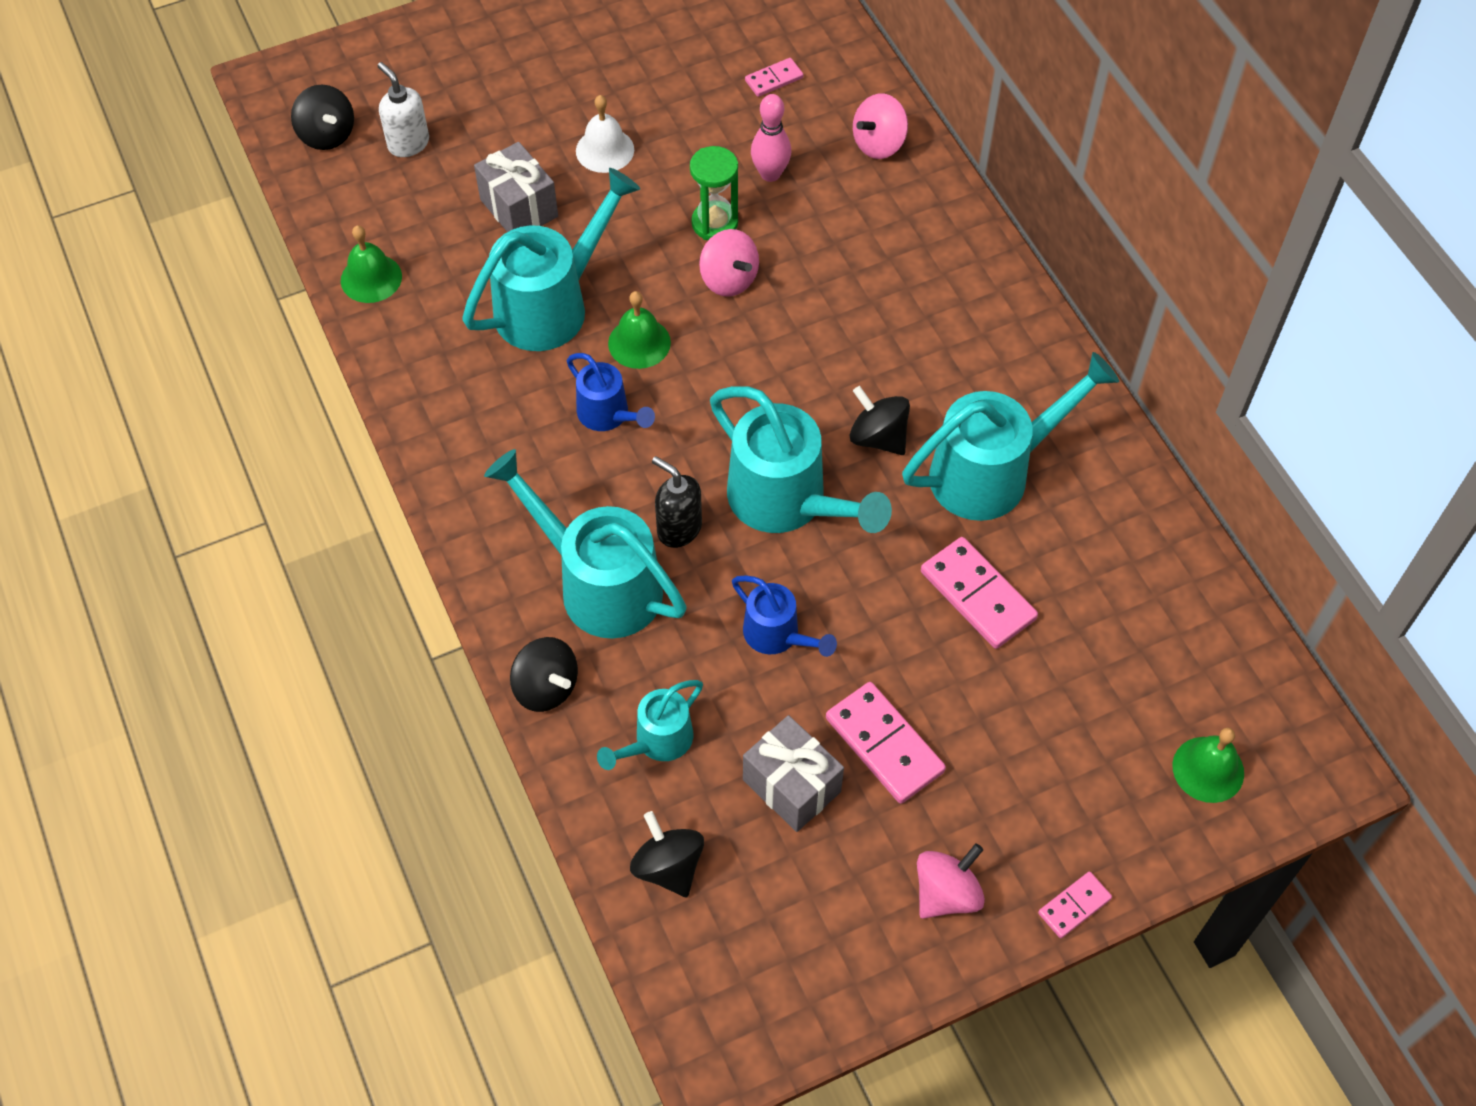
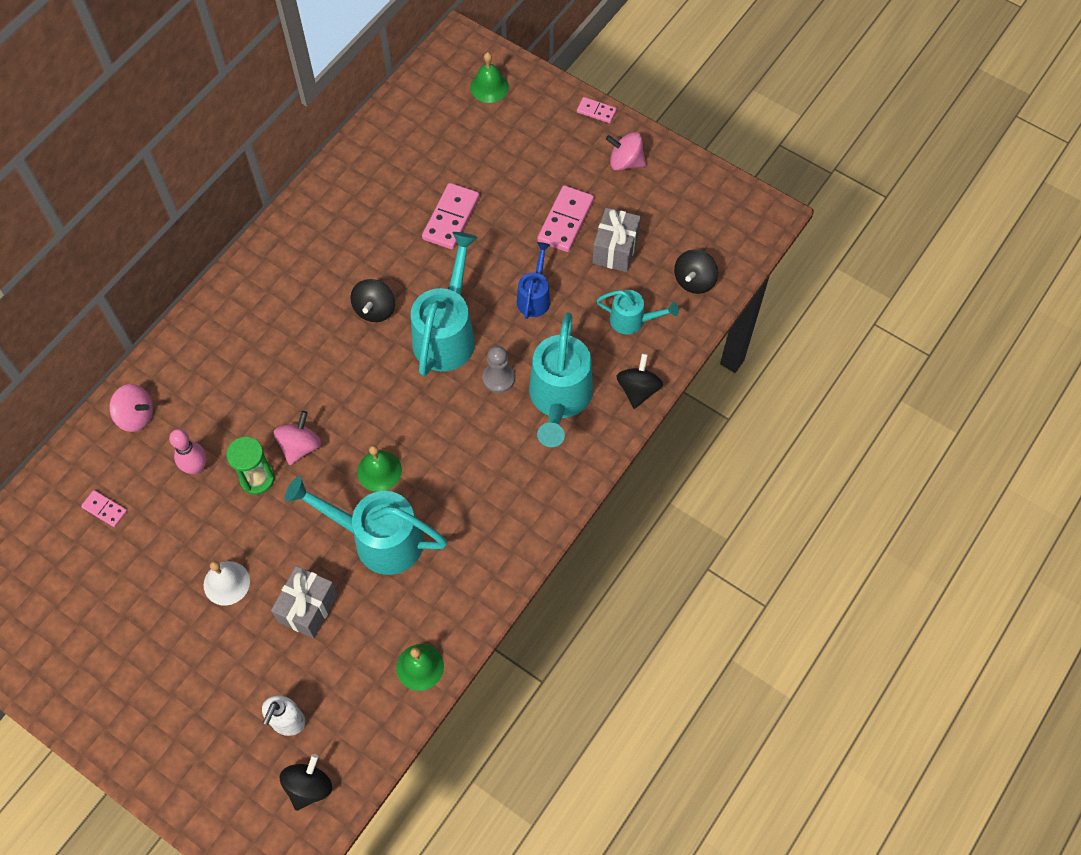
camera: 120 degrees left, 5 degrees up
(608, 415) = (443, 458): blue watering can -> none
(679, 529) = (498, 378): black soap dispenser -> grey pawn
(992, 472) = (366, 244): turquoise watering can -> none

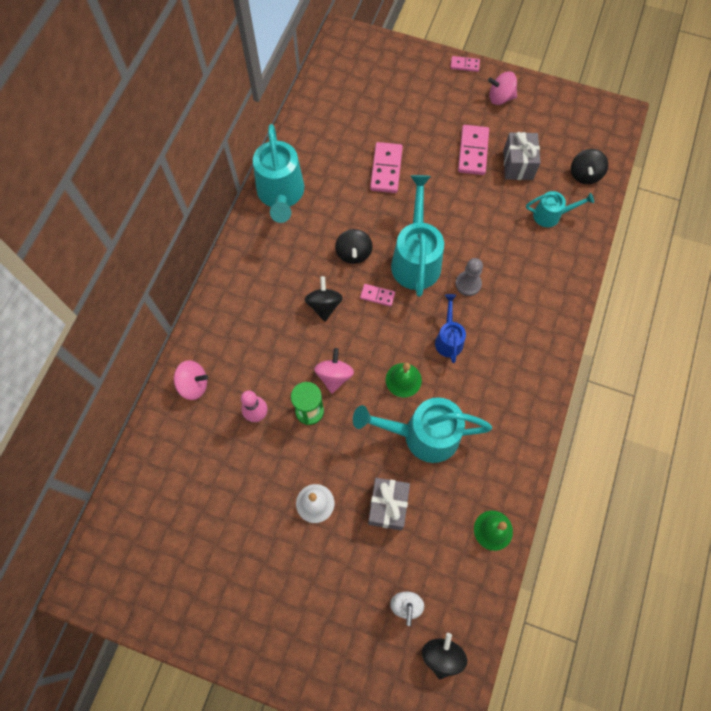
camera: 15 degrees left, 5 degrees up
(105, 509) = (194, 468): pink domino -> pink domino (377, 295)
(489, 87) = (378, 64): green bell -> none
(535, 297) = (472, 214): blue watering can -> blue watering can (448, 339)
(559, 399) = (520, 289): turquoise watering can -> turquoise watering can (281, 195)
(638, 390) = (575, 267): black spinning top -> black spinning top (324, 305)

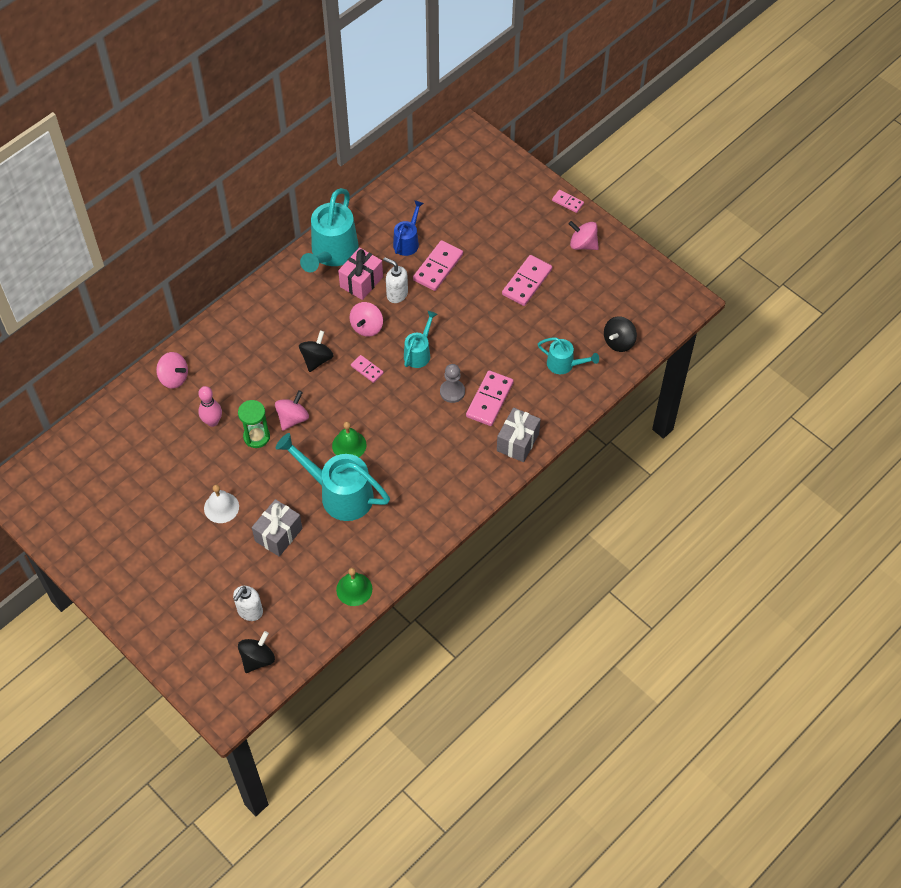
camera: 25 degrees right, 10 degrees down
(324, 211) = (361, 282): none -> pink gift
(353, 253) = (367, 327): black spinning top -> pink spinning top
(363, 210) = (397, 294): none -> white soap dispenser
(416, 258) = (419, 353): turquoise watering can -> turquoise watering can, size x0.55
(448, 339) = (407, 429): blue watering can -> blue watering can (408, 241)
(506, 277) = (489, 400): none -> pink domino
(518, 165) = (561, 309): grey gift -> grey gift (518, 442)

